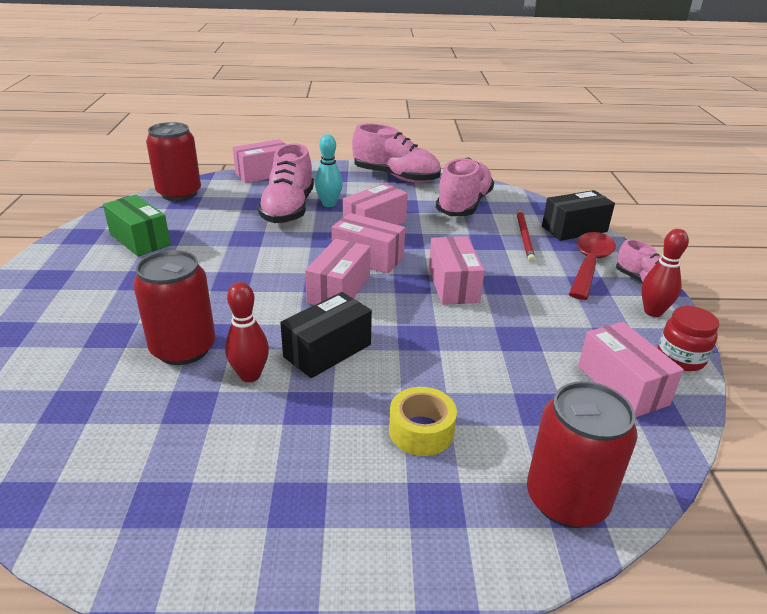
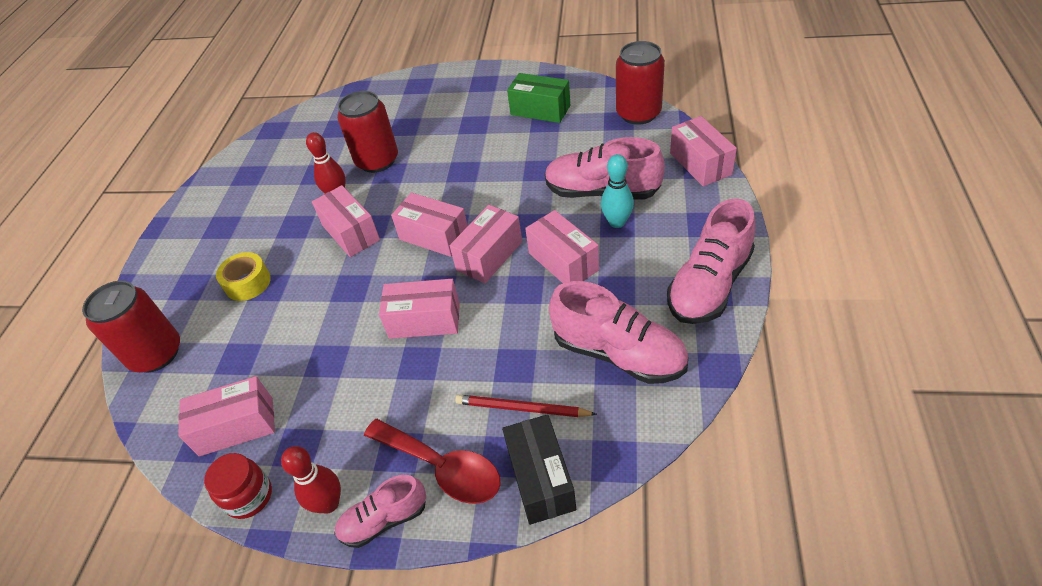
camera: 105 degrees right, 15 degrees up
(140, 239) = (540, 110): green box -> green box turned 60 degrees clockwise
(327, 350) = (351, 232): black box -> pink box

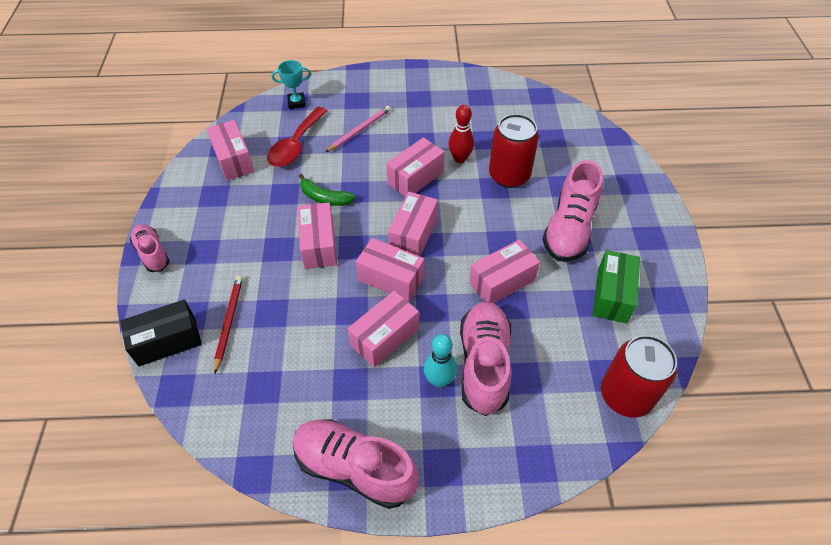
camera: 75 degrees right, 5 degrees up
(156, 354) = (296, 103): red can -> turquoise trophy
(248, 283) = (359, 130): yellow tape -> pink pencil
(249, 496) = (181, 181): red jar -> none
(329, 503) = (169, 222): red bowling pin -> none
(350, 317) = (324, 198): none -> green banana
(442, 467) = (186, 279): red spoon -> red spoon (296, 145)
(618, 353) = (276, 389): pink shoe -> pink shoe (569, 229)
(700, 164) = (542, 464): pink box -> pink box (502, 282)

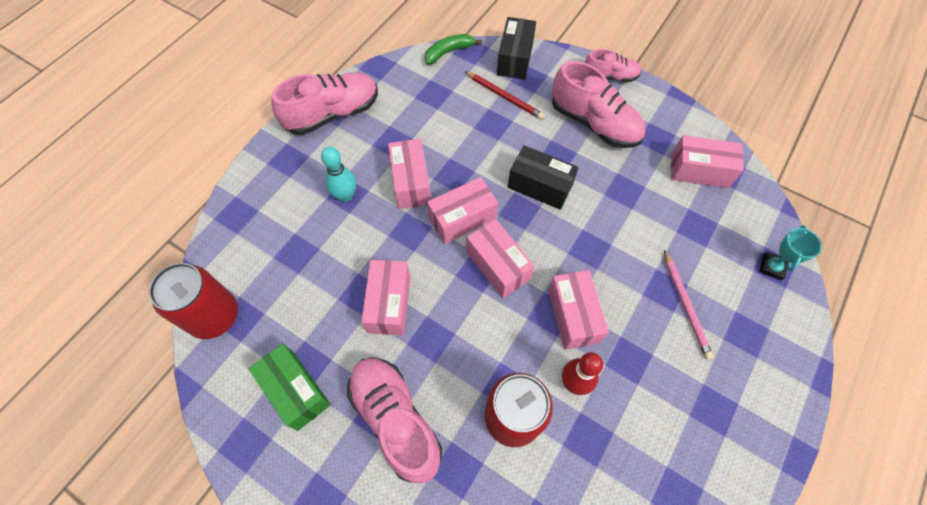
camera: 125 degrees right, 10 degrees up
(296, 145) = (693, 232): red spoon -> none
(319, 245) = (540, 186): pink box -> black box
(324, 198) = (597, 219): green banana -> green banana (449, 52)
(484, 364) = (330, 233): pink shoe -> pink shoe (594, 123)

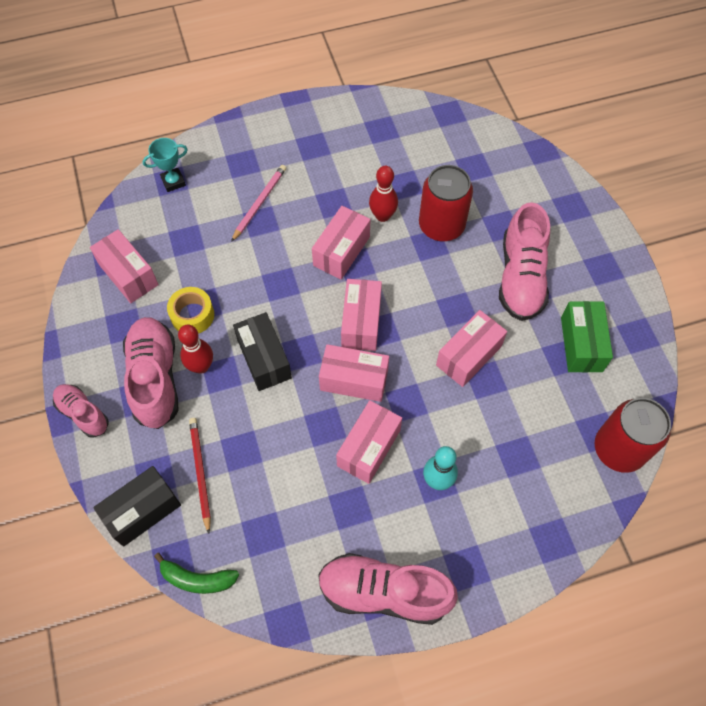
camera: 140 degrees left, 0 degrees up
(575, 151) = (201, 366): none -> red bowling pin
(622, 178) = (192, 315): none -> yellow tape

